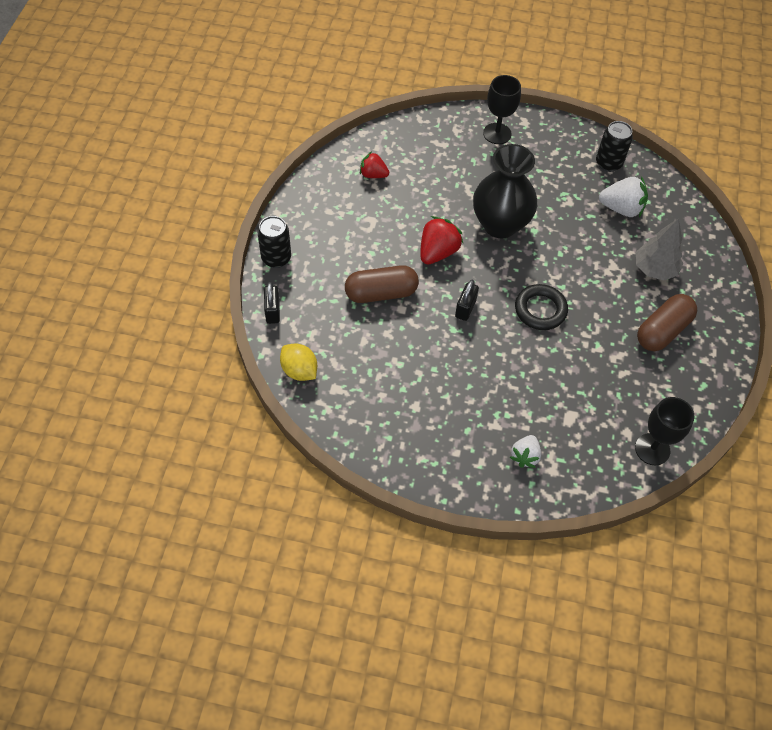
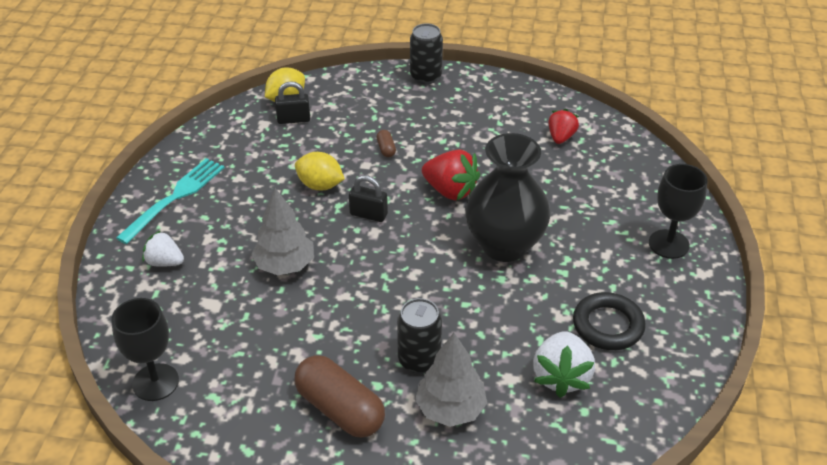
camera: 90 degrees right, 15 degrees down
(272, 311) = (357, 79): black padlock -> black padlock (293, 119)
(381, 293) = (386, 149): brown capsule -> brown capsule, size x0.42
(428, 342) = (320, 185): none -> yellow lemon
(442, 456) = (175, 198): none -> turquoise fork
(525, 367) = (285, 265): none -> grey tree
(540, 310) = (370, 281): black ring -> black ring (608, 325)
(608, 163) = (650, 366): black can -> black can (419, 360)

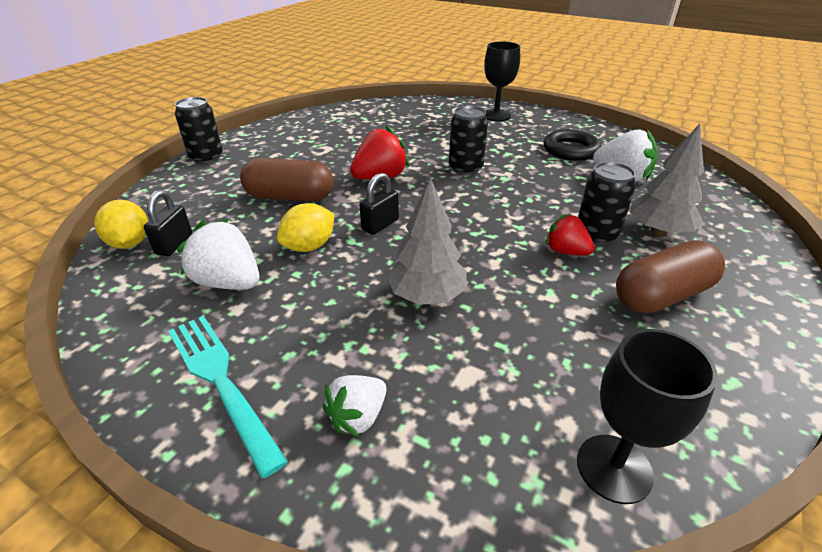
camera: 70 degrees left, 5 degrees down
(262, 163) = (228, 282): none -> white strawberry
(386, 149) = (290, 197): brown capsule -> brown capsule, size x2.37
(504, 245) = (465, 168): black vase -> black can
(561, 137) = (353, 123): red strawberry -> red strawberry (566, 251)

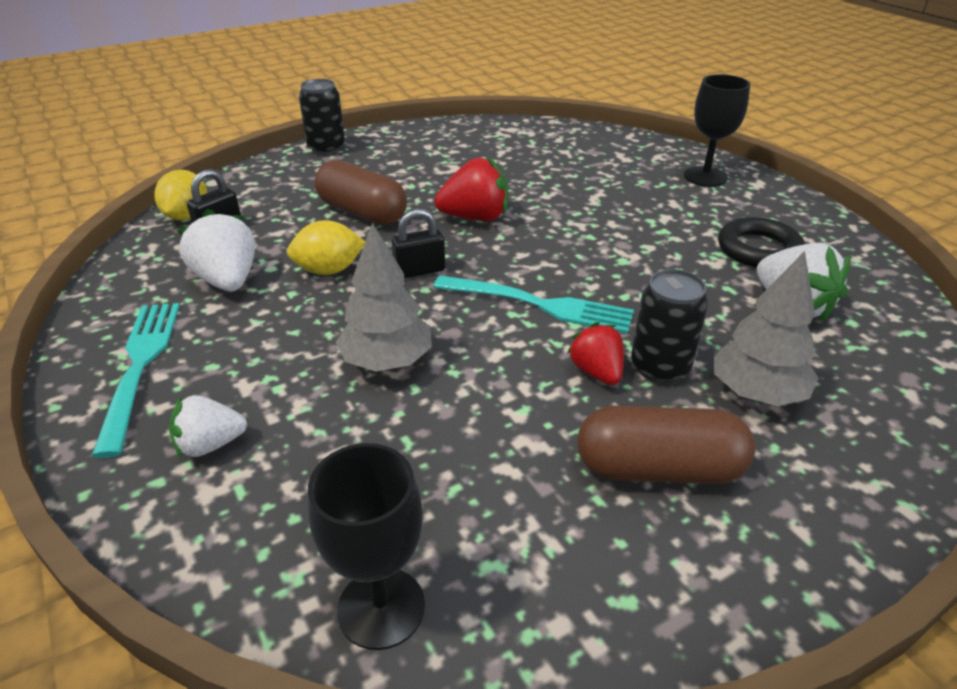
camera: 30 degrees right, 0 degrees up
(465, 168) = (586, 235): black can -> none
(485, 221) = (539, 305): none -> turquoise fork

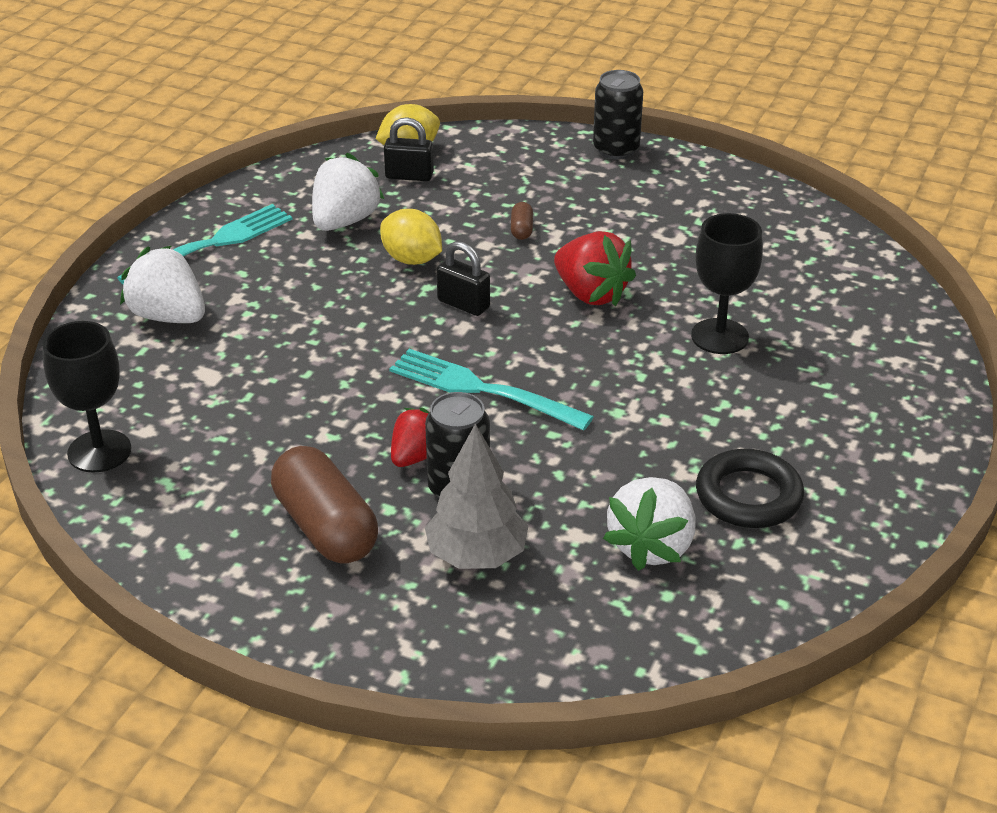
camera: 55 degrees right, 0 degrees up
(210, 445) = (168, 316): white strawberry -> white strawberry, size x1.55
(362, 212) = (521, 229): brown capsule -> brown capsule, size x0.42
(387, 361) = (324, 346): grey tree -> none
(539, 305) = (482, 390): turquoise fork -> turquoise fork turned 135 degrees clockwise
(705, 177) = (886, 410): black goblet -> black goblet (719, 336)

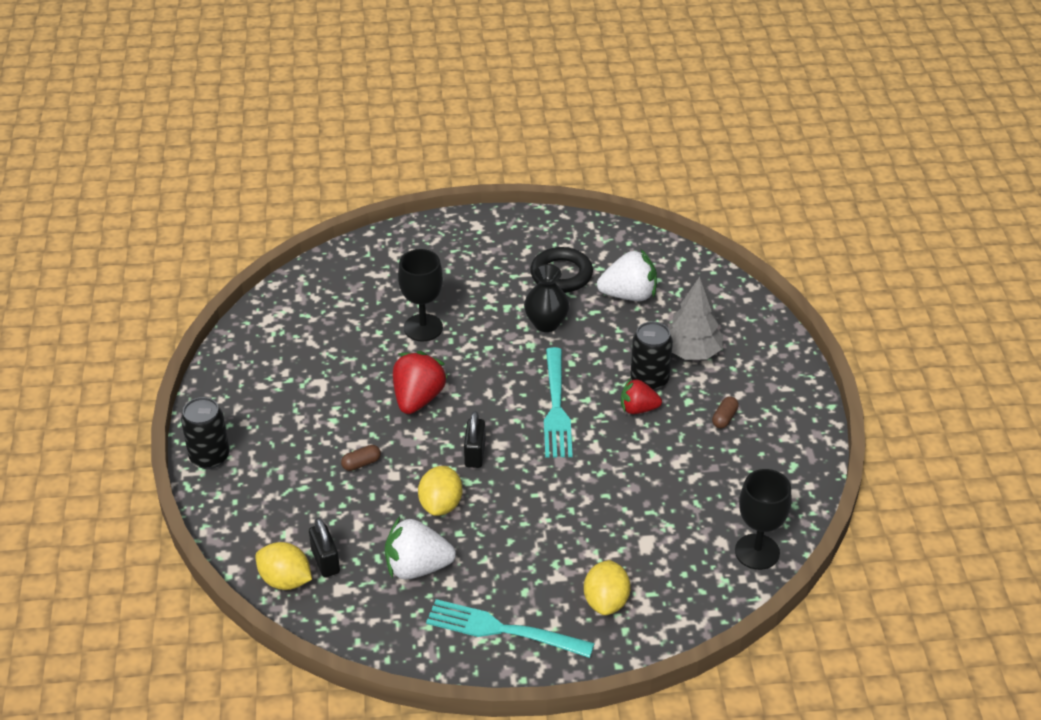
camera: 120 degrees left, 5 degrees up
(168, 316) = (606, 601): white strawberry -> yellow lemon
(326, 527) = (724, 418): brown capsule -> brown capsule, size x0.42
(649, 441) = (546, 323): none -> black vase

